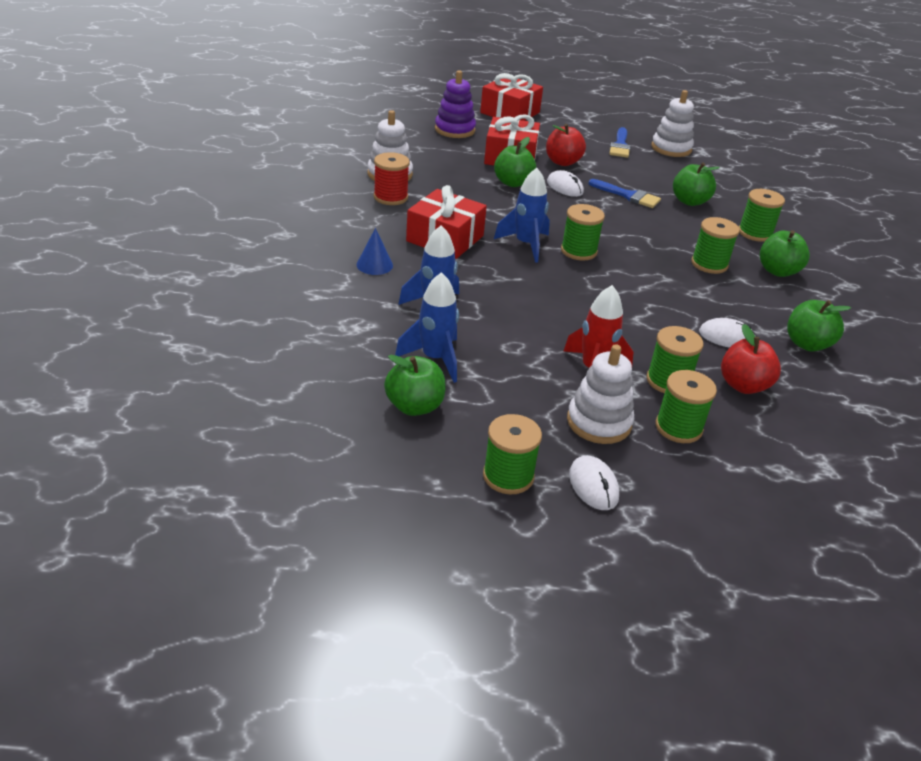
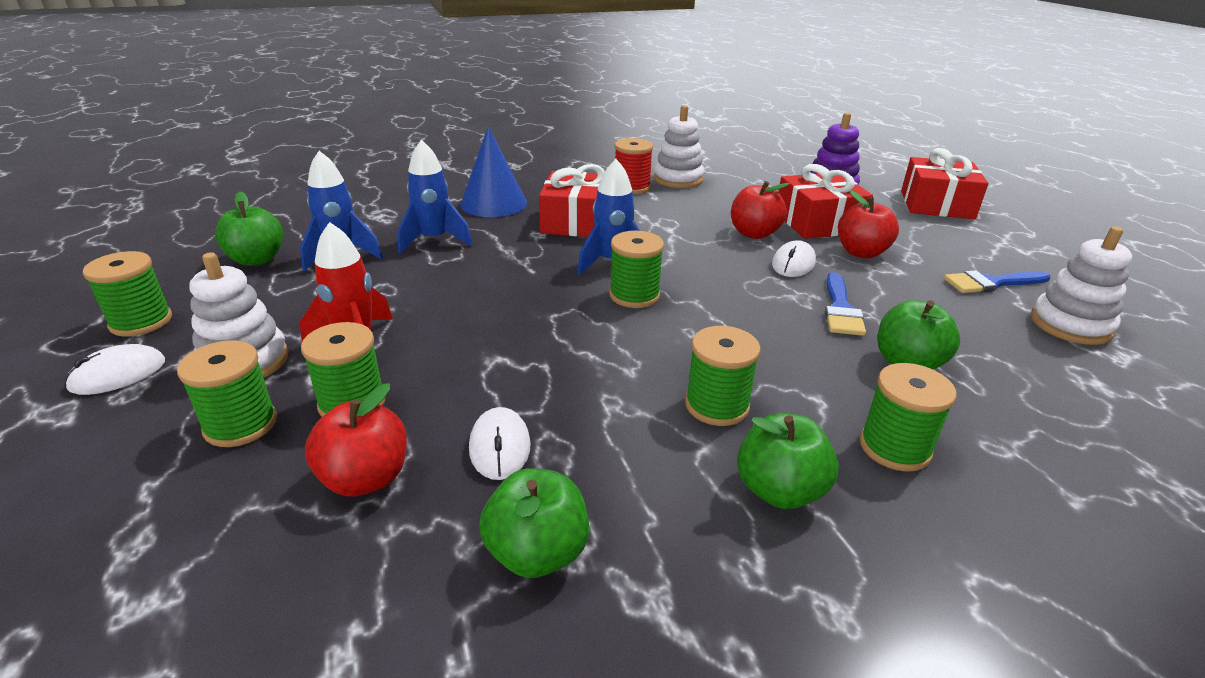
camera: 70 degrees right, 5 degrees down
(374, 265) = (494, 203): blue cone -> blue cone, size x1.78
(513, 183) = (754, 233): green apple -> red apple

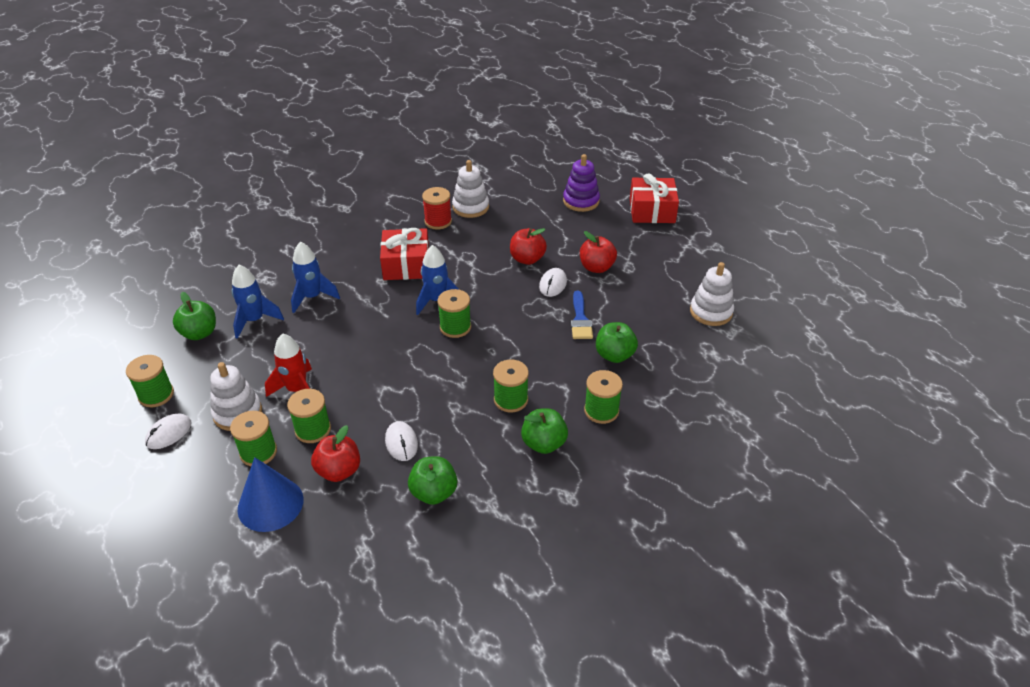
camera: 10 degrees left, 10 degrees up
(494, 203) = (342, 254): blue cone -> blue cone (270, 504)
(817, 223) = (570, 242): red gift -> none
(991, 283) = (673, 283): blue brush -> none

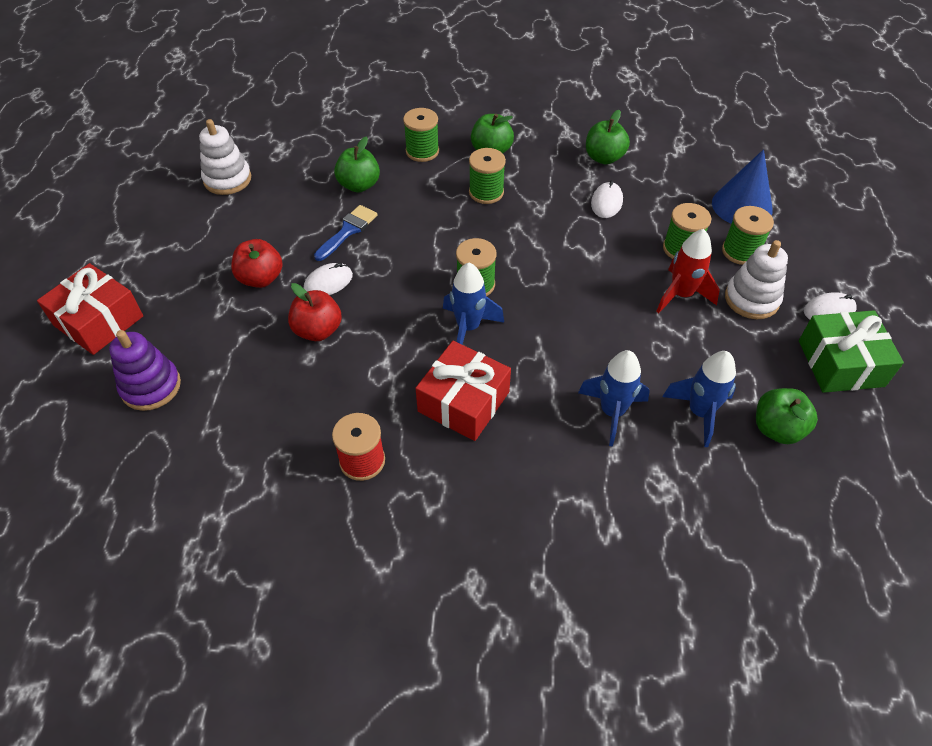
camera: 145 degrees left, 10 degrees up
(156, 395) = (841, 363): green spool -> green gift
(339, 471) = (672, 205): red apple -> none
(470, 207) = (294, 464): white stacking toy -> none

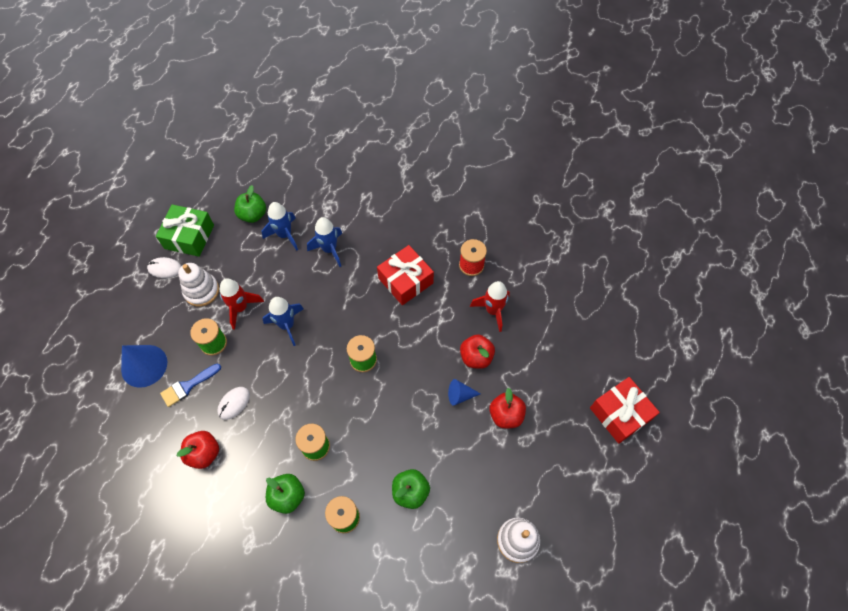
camera: 160 degrees left, 10 degrees up
(151, 386) = (584, 349): purple stacking toy -> none
(307, 399) = (493, 311): none -> red rocket
(328, 282) = (460, 395): white mouse -> blue cone
(348, 231) = (433, 441): blue brush -> blue brush (188, 386)
(468, 327) = (382, 328): blue rocket -> blue rocket (287, 325)
(604, 158) = (204, 453): green apple -> red apple
(740, 251) = (178, 327): green spool -> none

